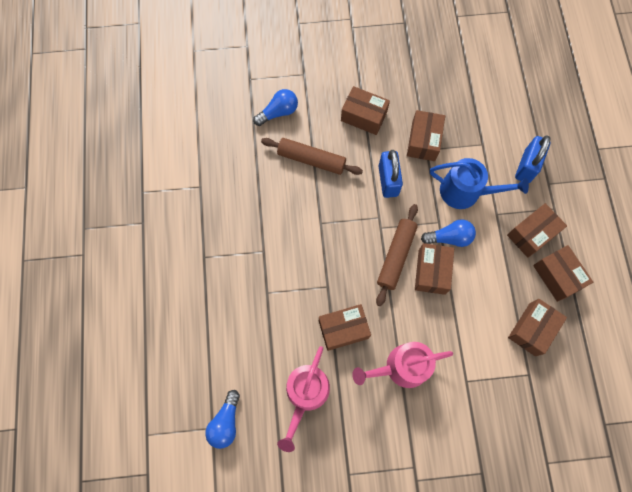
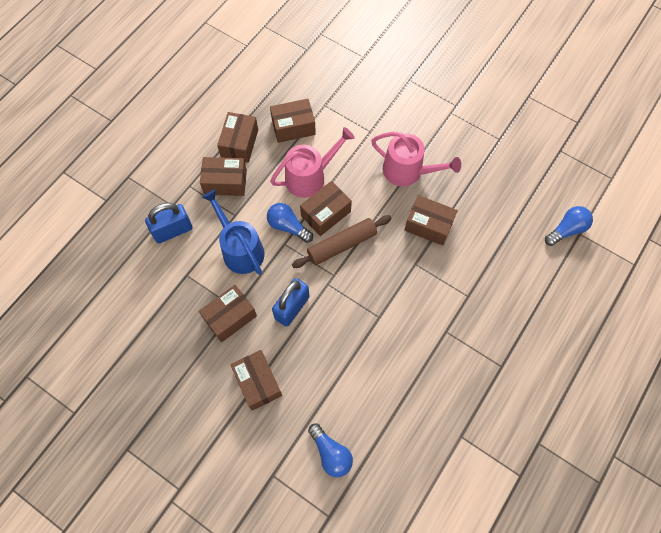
camera: 140 degrees left, 5 degrees down
(278, 112) = (331, 453): blue light bulb -> blue light bulb turned 135 degrees counterclockwise
(305, 394) = (492, 205): pink watering can -> pink watering can (309, 177)
(311, 160) = (340, 379): brown rolling pin -> none

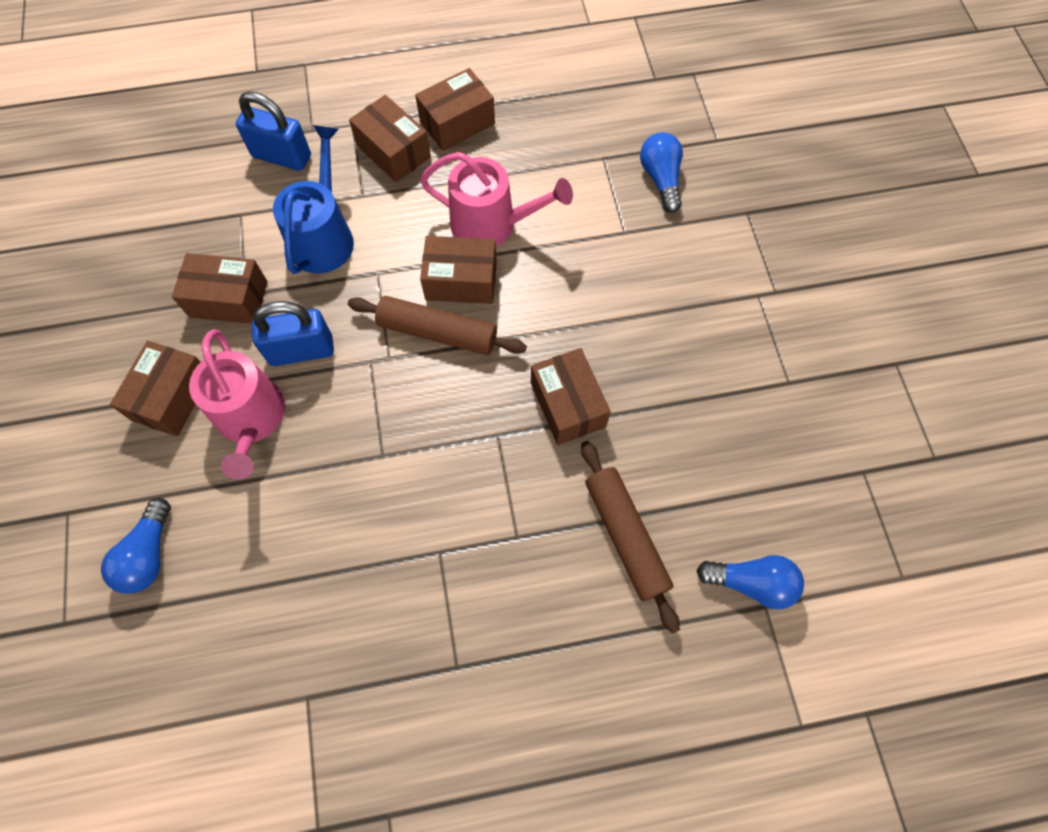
camera: 45 degrees right, 0 degrees up
(288, 226) = (403, 257): blue light bulb -> blue light bulb (661, 179)
(293, 127) = (538, 153): brown box -> none
(407, 171) = (617, 317): pink watering can -> pink watering can (251, 419)
(506, 256) = (625, 536): none -> brown rolling pin

